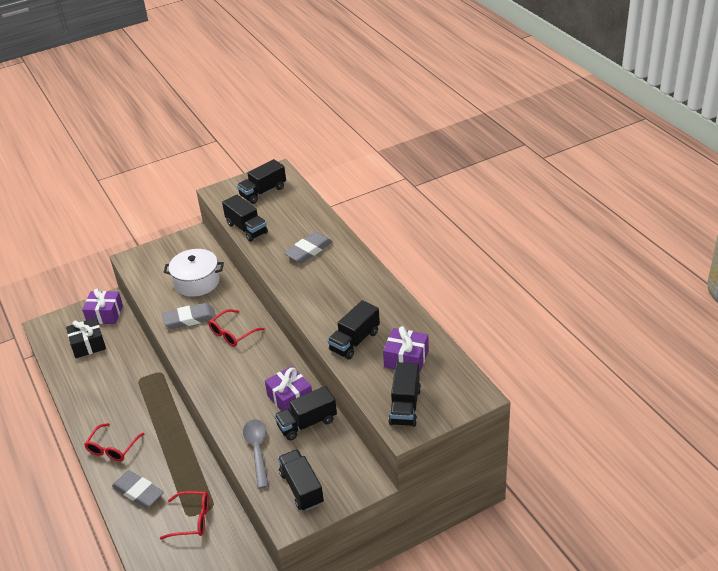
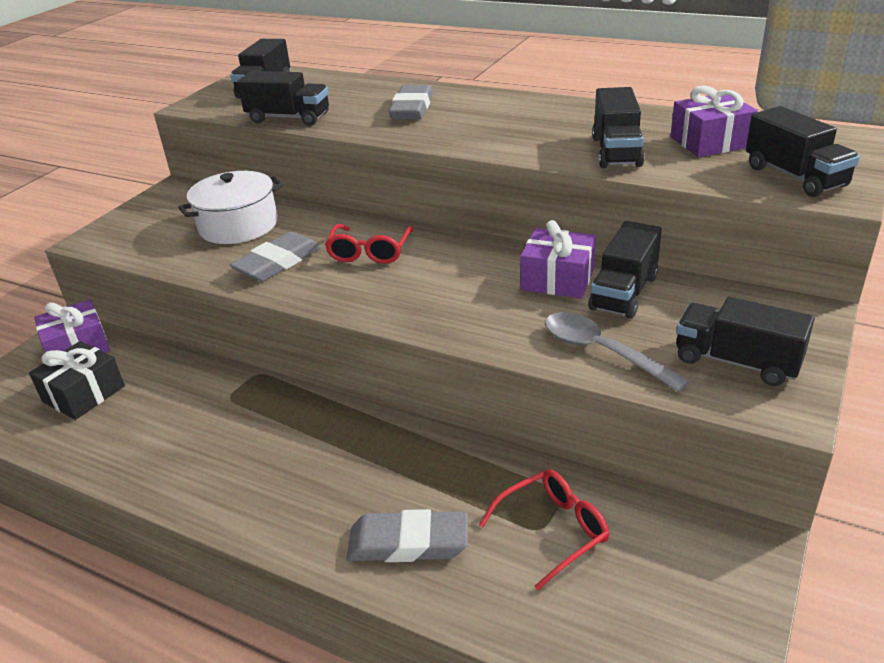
camera: 35 degrees left, 5 degrees down
(112, 448) = (284, 506): red glasses -> none

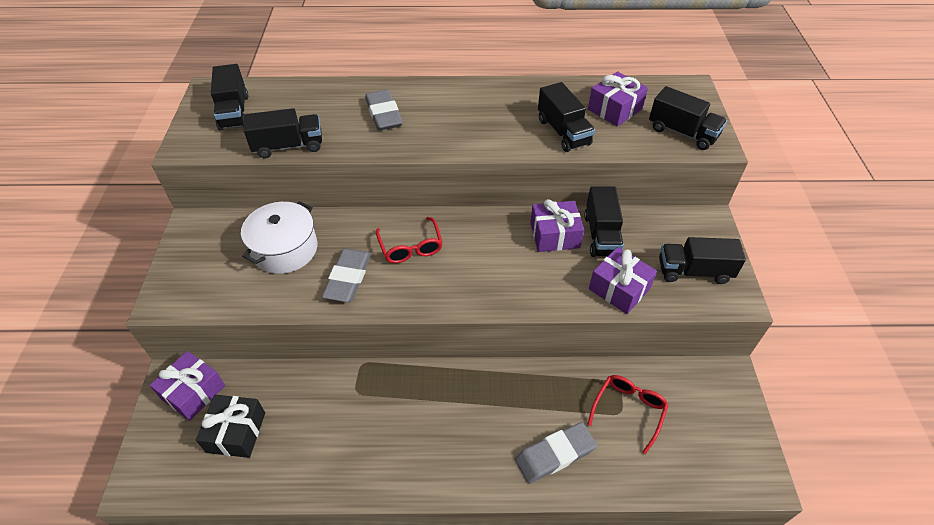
camera: 30 degrees left, 15 degrees up
(602, 352) = (619, 289): grey spoon -> purple gift

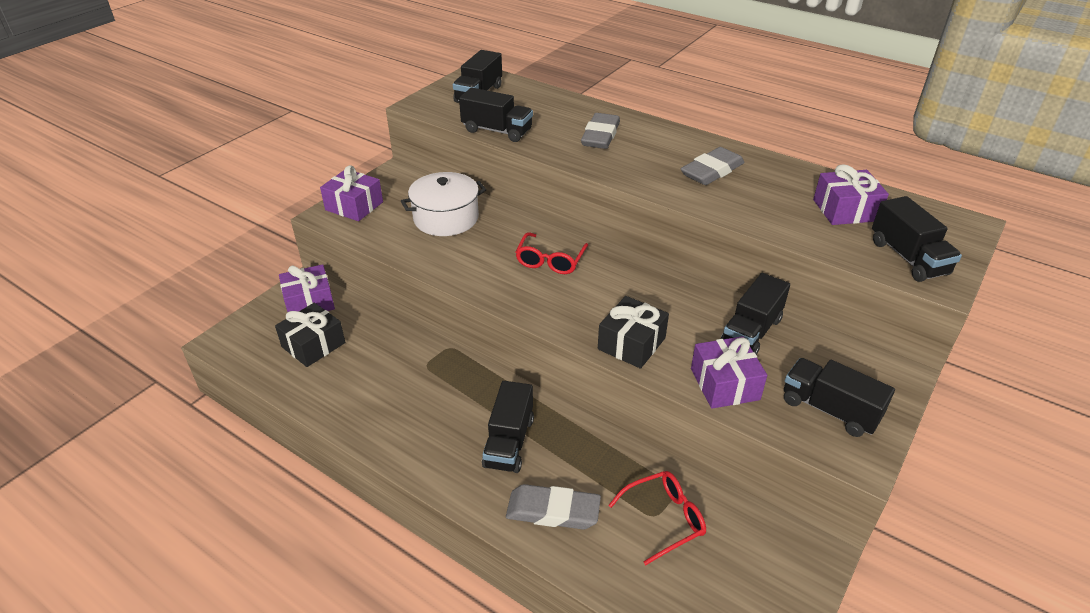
camera: 35 degrees right, 10 degrees down
(348, 278) = (476, 260): grey eraser -> grey eraser (712, 171)
(532, 290) = (631, 343): none -> black gift
(554, 235) = (699, 310): purple gift -> purple gift (354, 206)
(563, 132) = (765, 208): black truck -> black truck (509, 442)

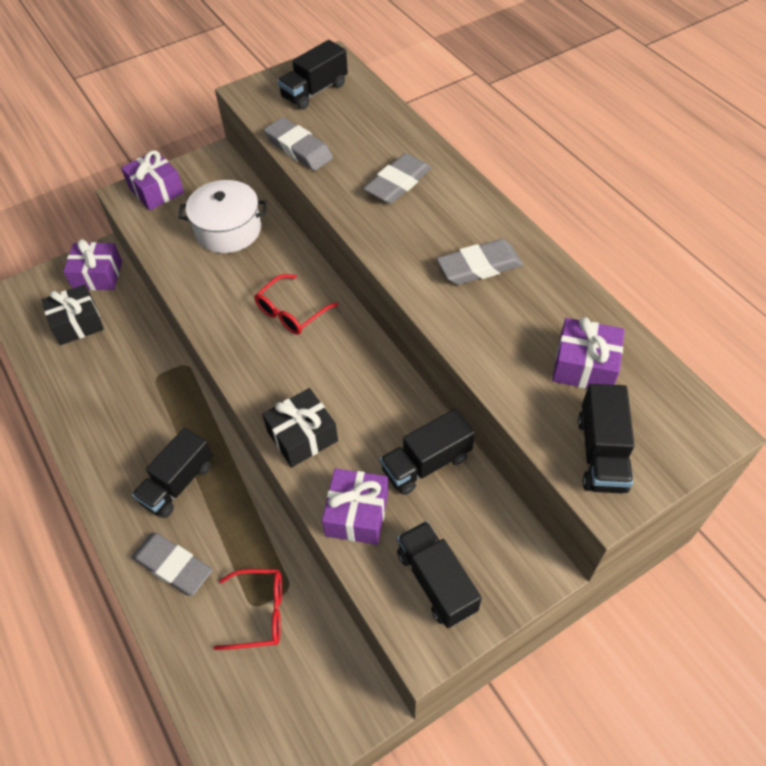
camera: 25 degrees right, 15 degrees up
(497, 131) = (298, 149): black truck -> grey eraser

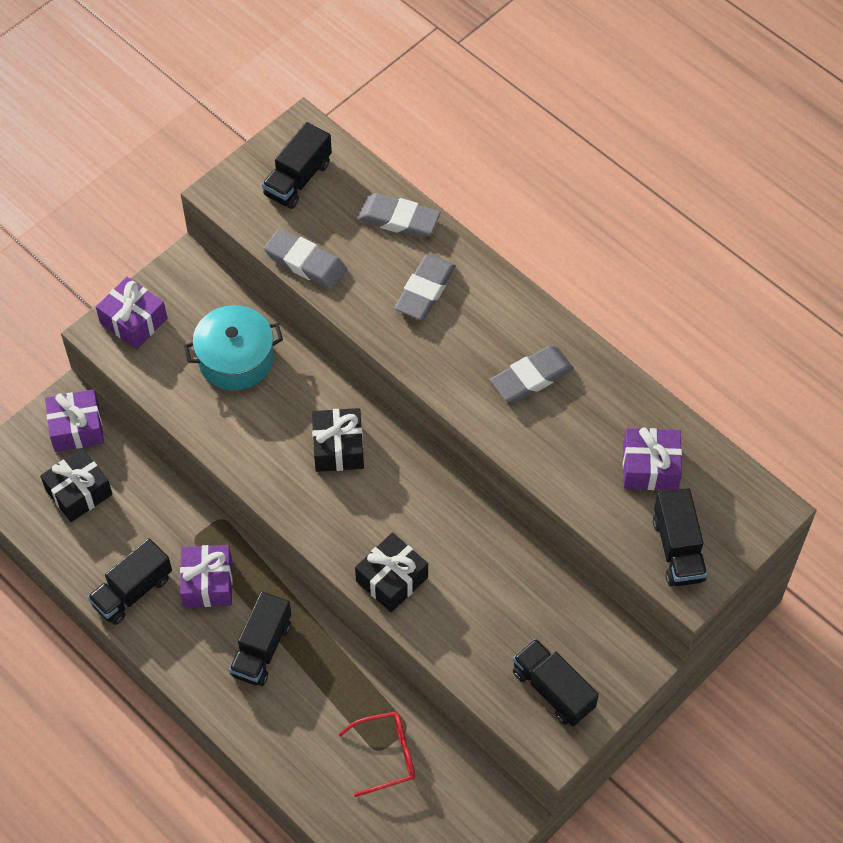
camera: 15 degrees left, 5 degrees up
(173, 566) = (287, 730): grey eraser -> grey eraser (398, 219)
(228, 230) = (236, 359): white pot -> turquoise pot
(291, 312) = (338, 447): red glasses -> black gift
(357, 514) = (466, 644): purple gift -> purple gift (207, 583)
(426, 463) = (518, 583): black truck -> black truck (132, 591)

